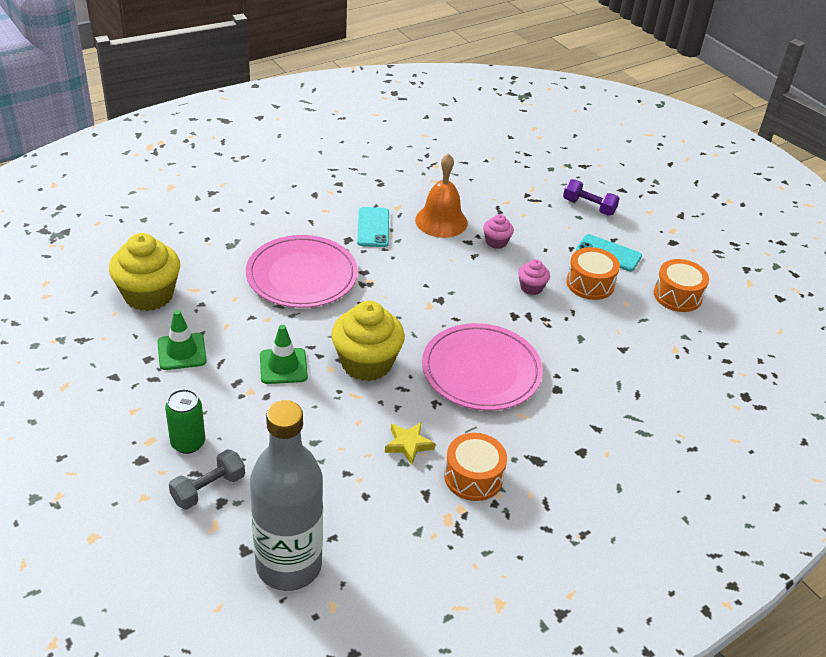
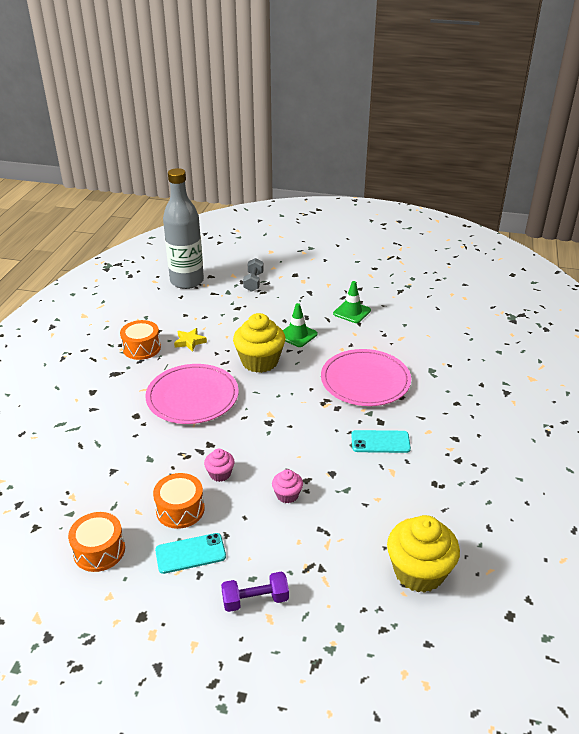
camera: 140 degrees right, 5 degrees down
(149, 295) = (414, 322): yellow cupcake -> yellow cupcake (419, 572)
(188, 443) = (287, 288): green can -> none
(373, 227) = (380, 442): turquoise phone -> turquoise phone turned 45 degrees counterclockwise
(441, 221) = (347, 483): orange bell -> none

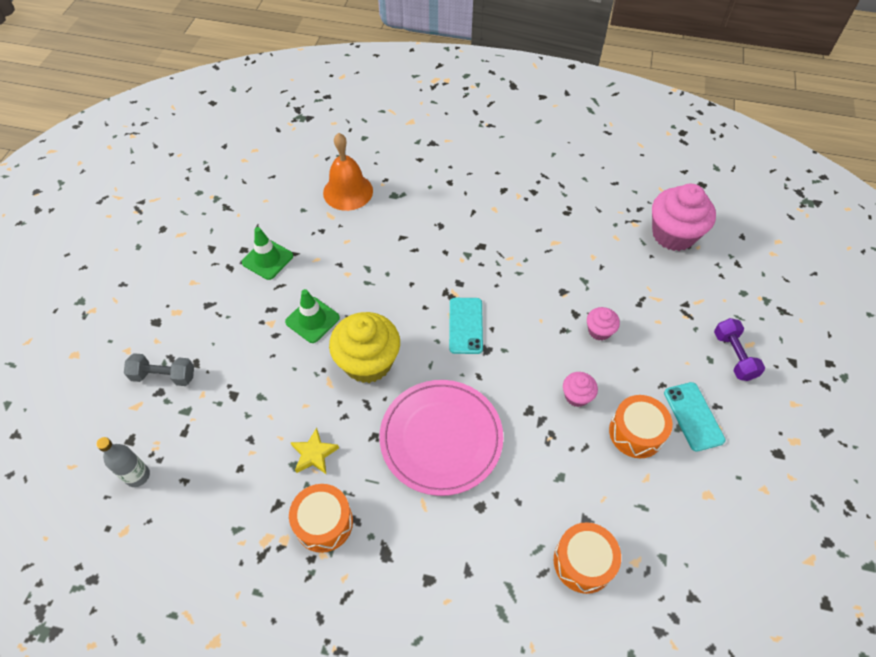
camera: 90 degrees left, 20 degrees up
(99, 550) = (710, 511): orange drum -> orange drum (583, 562)
(187, 281) = (138, 476): grey bottle -> grey bottle, size x0.43
(365, 381) = (411, 254): pink plate -> none
(380, 442) = (513, 248): turquoise phone -> turquoise phone (466, 325)
(419, 572) = (673, 234): yellow cupcake -> pink cupcake
(429, 345) = (348, 191): none -> orange bell

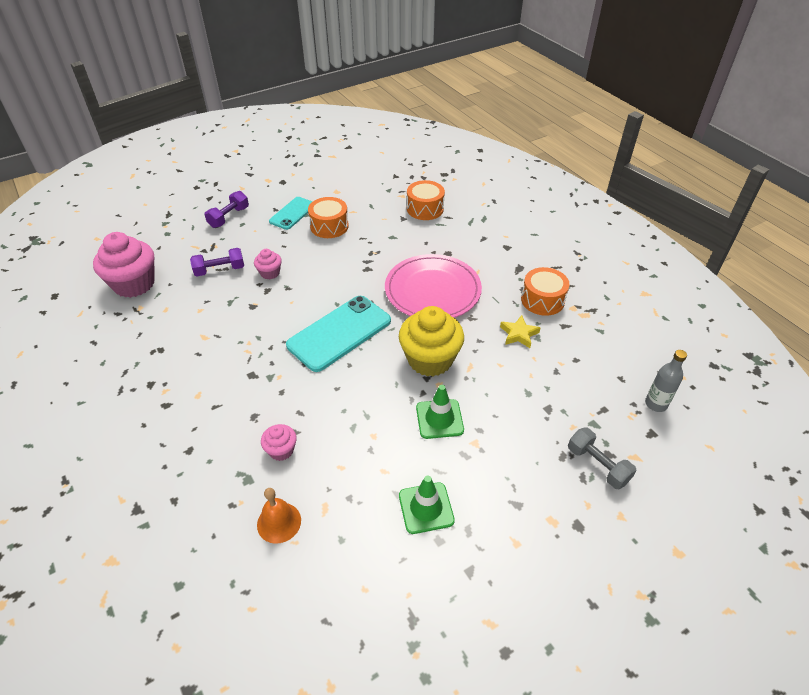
camera: 135 degrees left, 10 degrees down
(348, 191) = (279, 522): orange bell -> orange bell, size x0.65
(466, 325) = (339, 333): turquoise phone -> turquoise phone, size x1.70
(576, 396) = (332, 257): pink cupcake -> pink cupcake (281, 450)
(640, 298) = (220, 270): none -> purple dumbbell

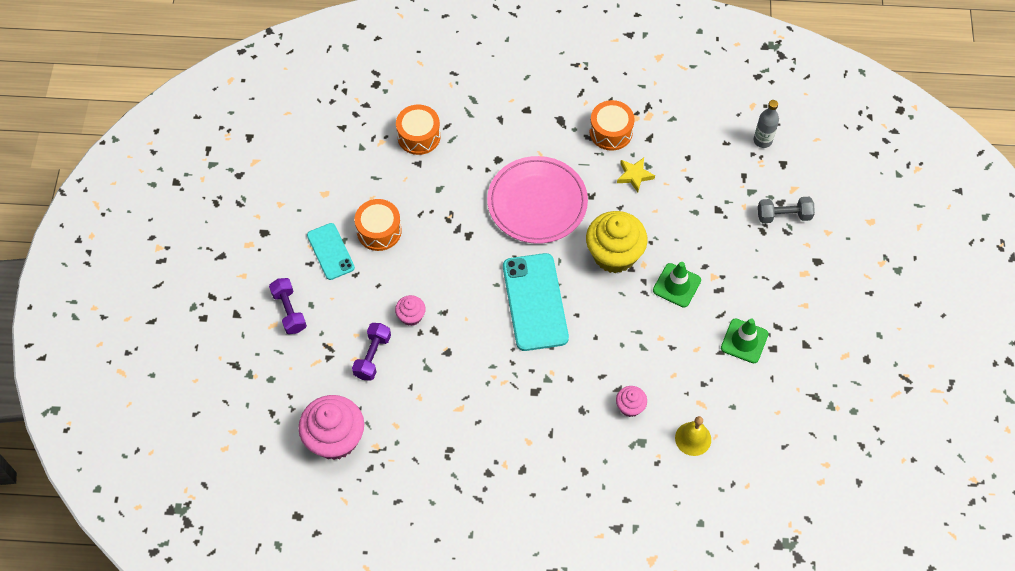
camera: 55 degrees left, 15 degrees up
(279, 522) = (693, 438): orange bell -> yellow bell

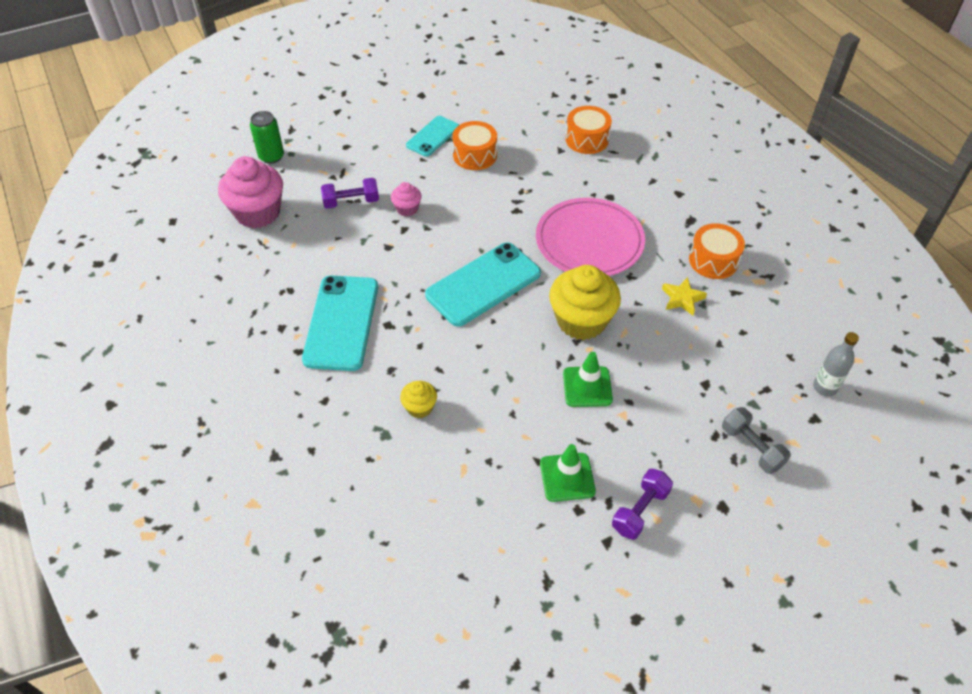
camera: 60 degrees right, 10 degrees down
(264, 397) = (271, 156): none -> green can
(289, 311) = (360, 137): purple dumbbell -> purple dumbbell (640, 510)
(511, 425) = (341, 322): none -> turquoise phone
(630, 407) = (419, 407): pink cupcake -> yellow cupcake
(693, 438) = (417, 480): yellow bell -> none

